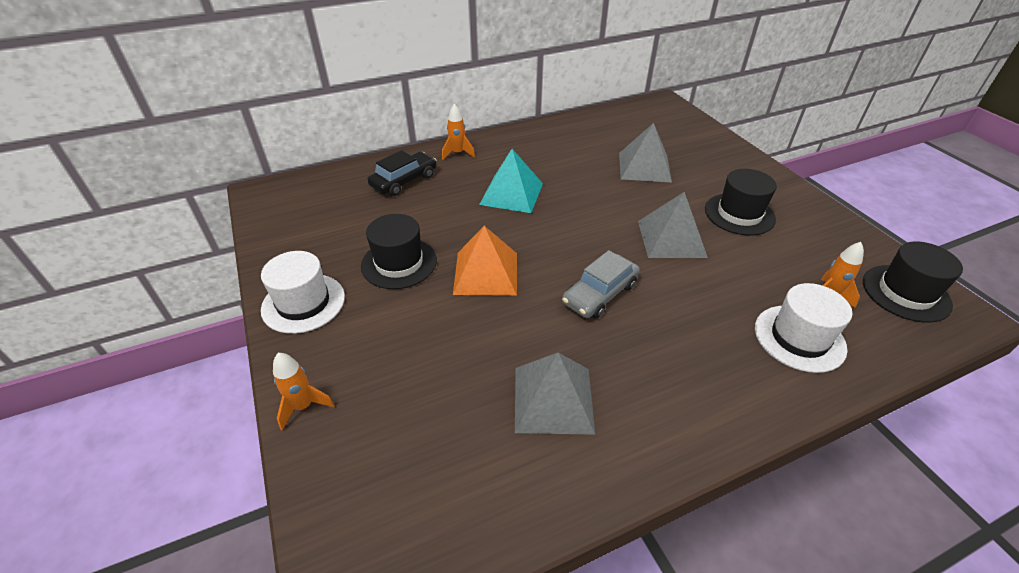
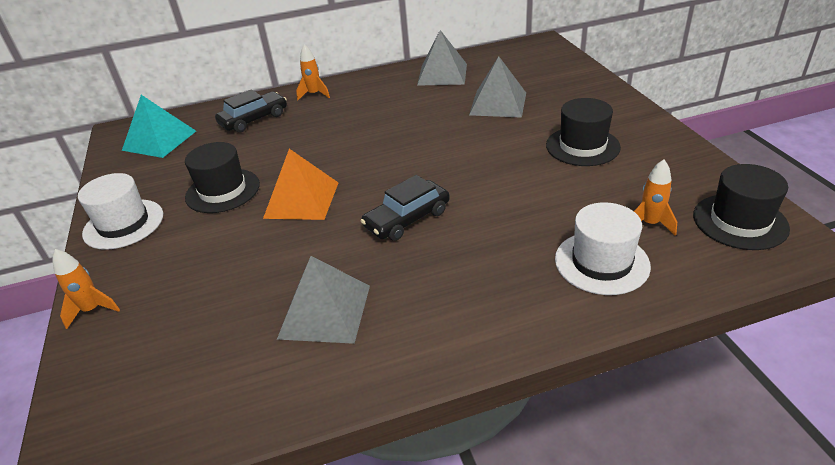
camera: 10 degrees right, 5 degrees down
(511, 194) = (353, 129): turquoise pyramid -> turquoise pyramid (159, 140)
(599, 294) = (407, 219): grey car -> black car
(671, 239) = (500, 169): grey pyramid -> grey pyramid (442, 74)

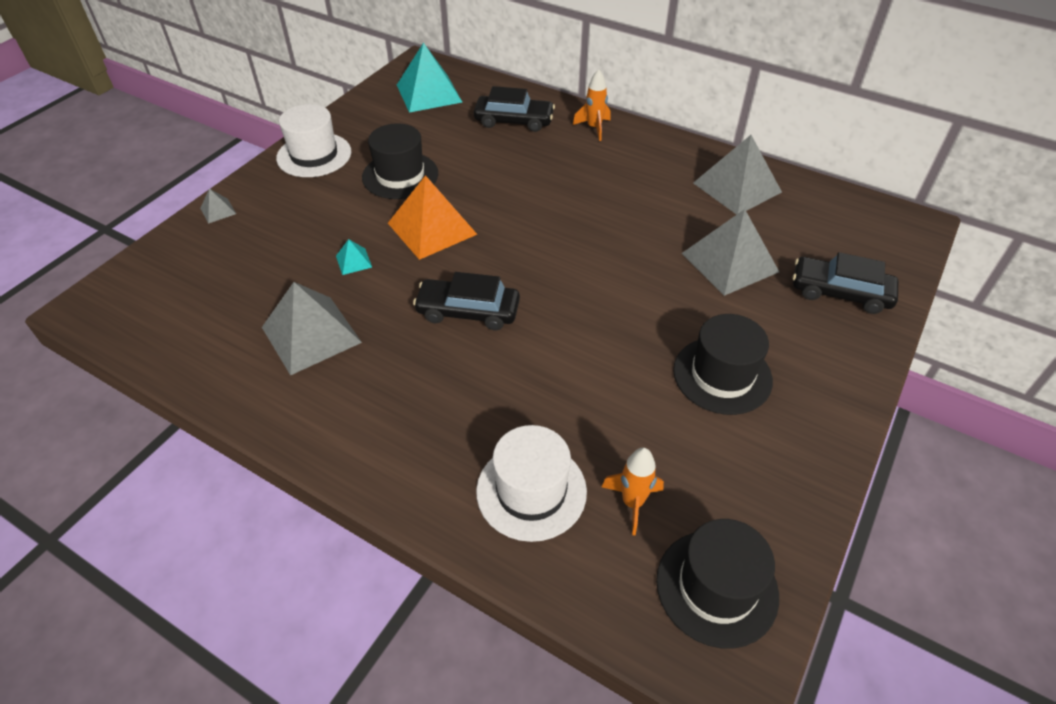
camera: 45 degrees right, 10 degrees up
(92, 310) = (218, 211): orange rocket -> grey pyramid
(277, 253) = (353, 261): none -> turquoise pyramid
(564, 83) = (840, 292): none -> black car

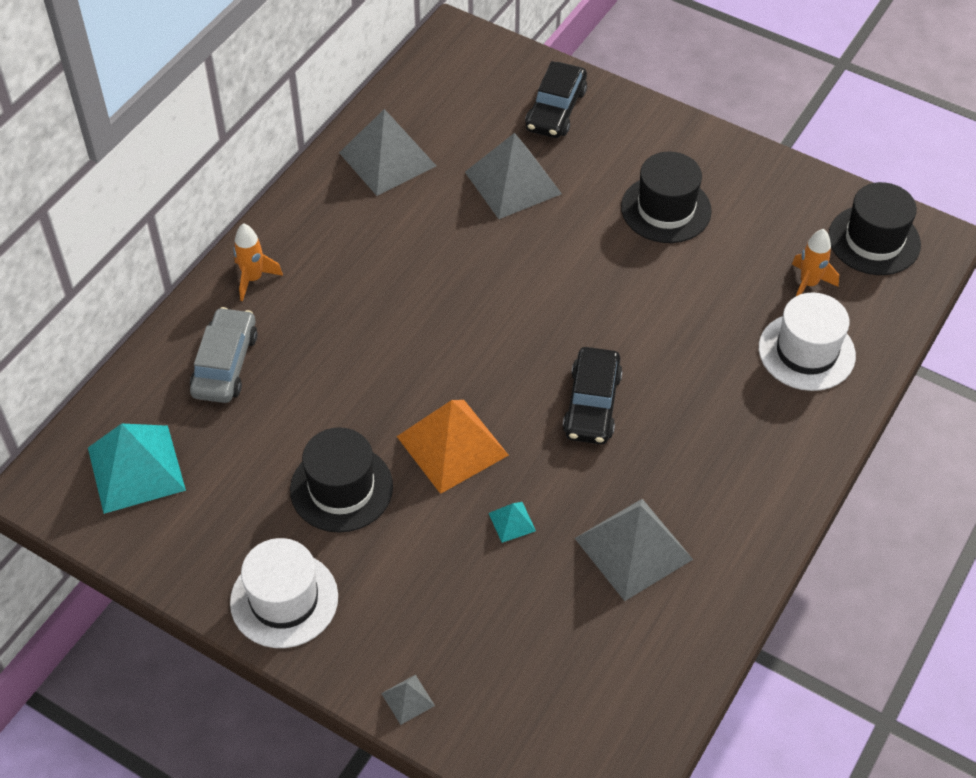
camera: 90 degrees left, 5 degrees up
(514, 121) = (225, 364): black car -> grey car

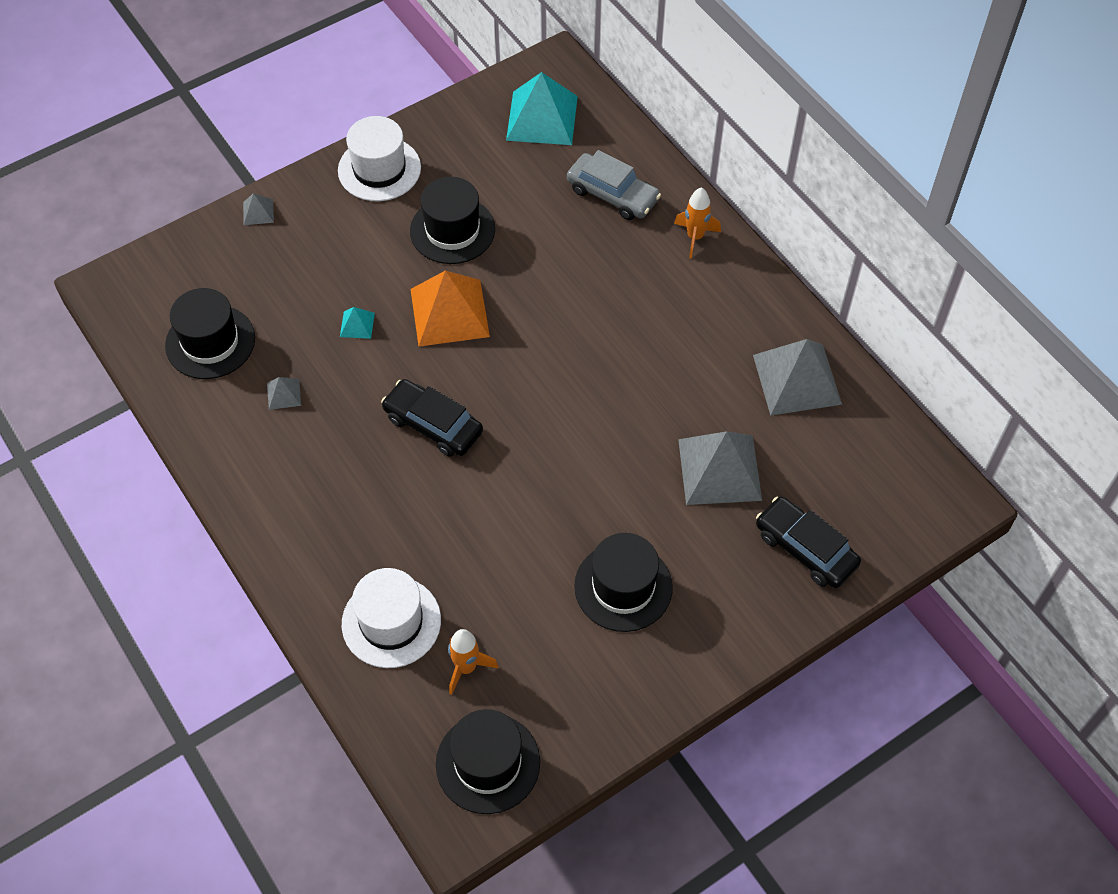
camera: 115 degrees right, 5 degrees up
(611, 653) = (210, 342): none -> black hat
(633, 548) = (283, 394): grey pyramid -> grey pyramid, size x0.44

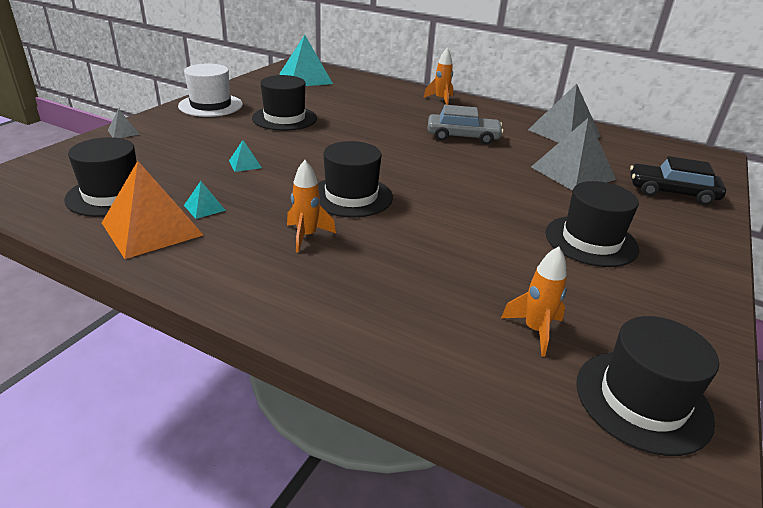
camera: 30 degrees left, 25 degrees down
(283, 394) = (204, 208): grey pyramid -> turquoise pyramid
(354, 474) = (307, 236): none -> orange rocket
(391, 622) = (431, 321): white hat -> none
(433, 424) = (351, 196): black car -> black hat
(450, 312) = (314, 147): orange pyramid -> orange pyramid (152, 228)
(612, 194) = (376, 94): grey car -> grey car (463, 137)

